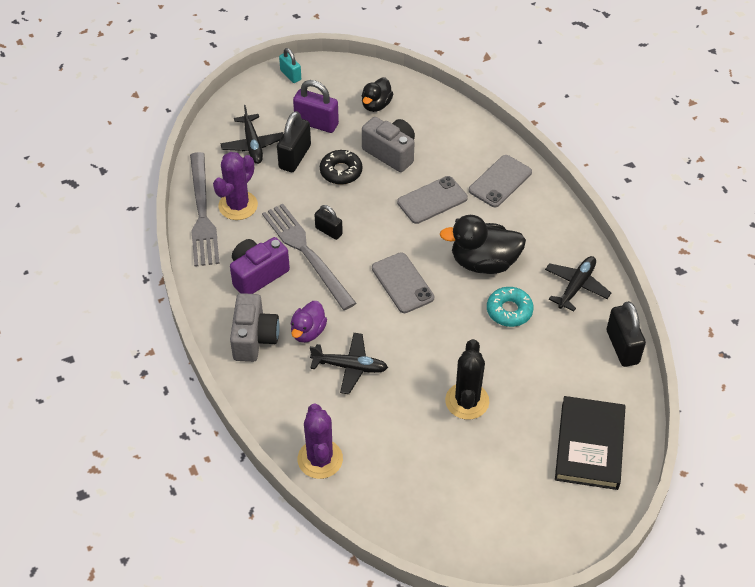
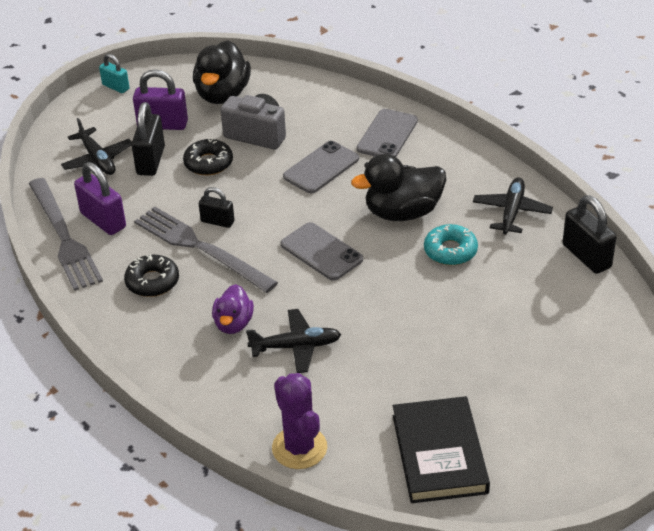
camera: 15 degrees left, 10 degrees down
(238, 205) = (103, 220): purple cactus -> purple padlock
(254, 338) = (173, 345): grey camera -> none
(258, 274) = (152, 281): purple camera -> black donut
(376, 105) = (222, 94): black duck -> black duck, size x1.66
(467, 401) = (442, 348): black cactus -> none
(589, 445) = (595, 357): black book -> black book (439, 454)

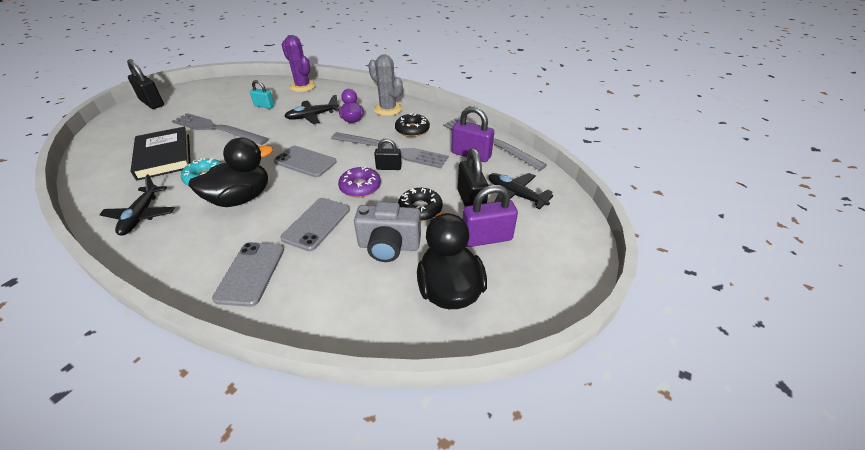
camera: 160 degrees right, 0 degrees up
(116, 87) = (571, 274): turquoise padlock -> turquoise padlock (264, 106)
(166, 338) = (388, 109): none -> grey cactus
(262, 201) = (360, 187): none -> purple donut
(439, 454) = (233, 93): black book -> black book (164, 156)
(453, 347) = (216, 129): none -> grey fork
(586, 256) = (93, 192): black padlock -> black padlock (152, 103)

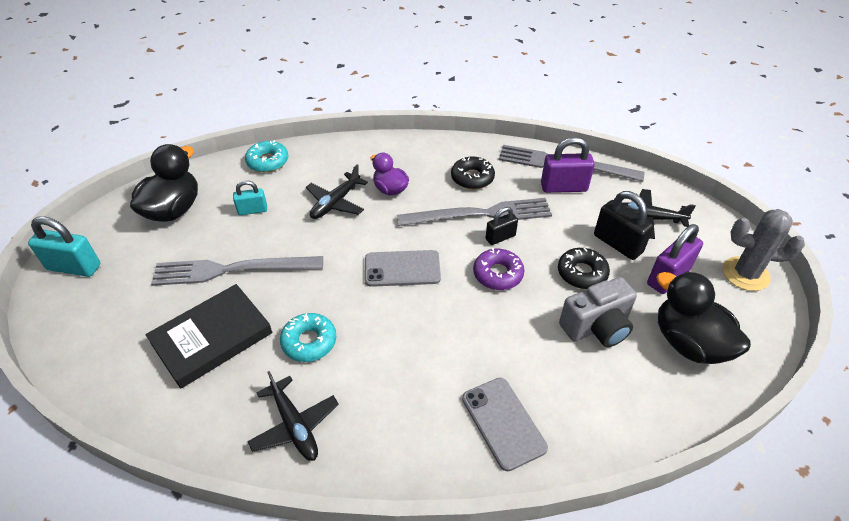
camera: 30 degrees left, 5 degrees up
(152, 103) = (74, 267): black padlock -> turquoise padlock
(164, 156) = (212, 338): black book -> black book turned 75 degrees counterclockwise
(241, 198) = (386, 347): black duck -> black duck (173, 210)
(302, 86) = (268, 161): purple cactus -> turquoise donut
(316, 223) = (503, 337): grey phone -> none
(388, 109) = (414, 159): grey cactus -> grey cactus (745, 274)

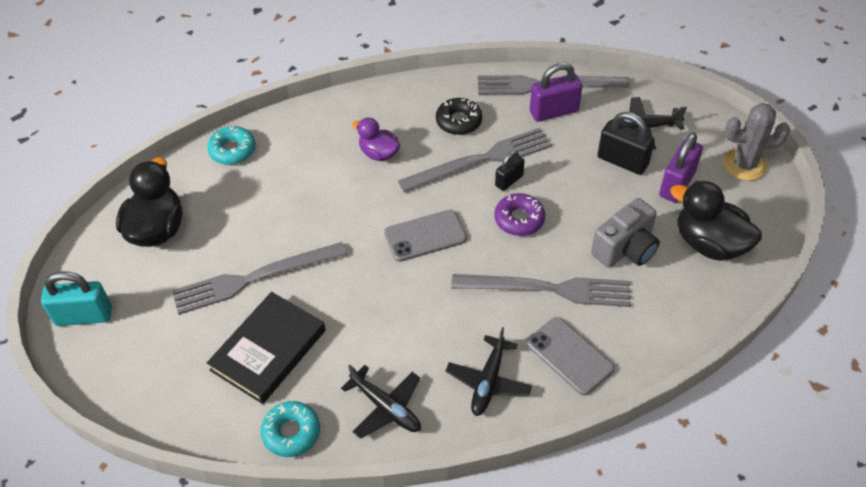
camera: 15 degrees left, 5 degrees up
(252, 210) = (243, 210): turquoise padlock -> none
(309, 342) = (365, 329): turquoise donut -> turquoise donut (291, 432)
(335, 203) = (328, 181): black plane -> black plane (488, 381)
(504, 347) = (548, 289): none -> grey fork
(582, 273) = (597, 199): black donut -> none

